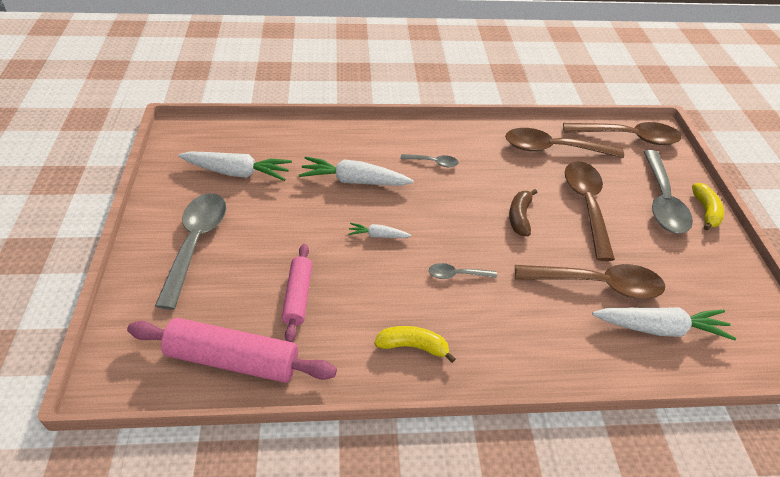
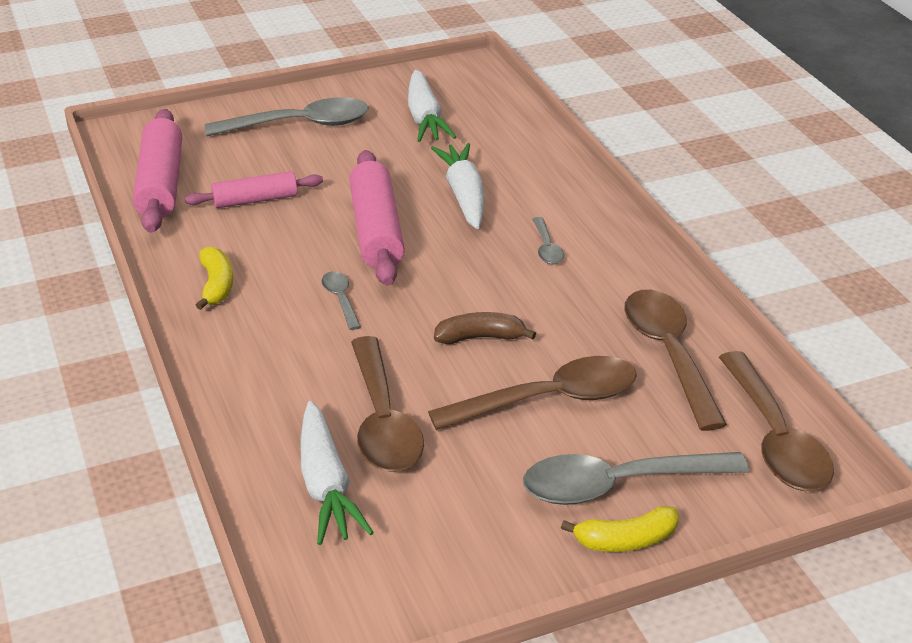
camera: 75 degrees right, 10 degrees down
(378, 235) = (376, 231): white carrot -> pink rolling pin

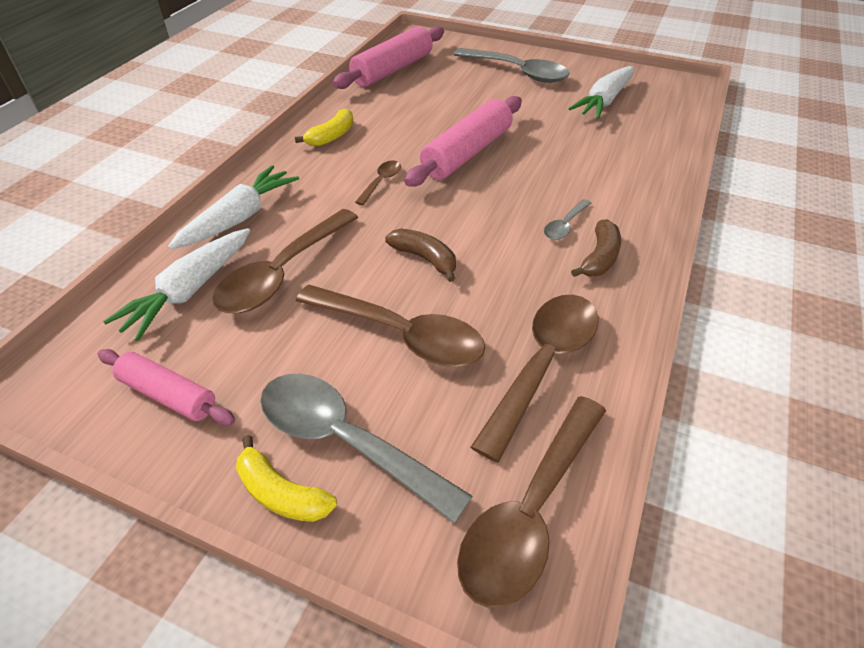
camera: 45 degrees right, 10 degrees up
(255, 200) = (427, 101): pink rolling pin -> pink rolling pin (168, 394)
(340, 299) = (381, 182): grey spoon -> brown spoon
(464, 195) = (558, 160): white carrot -> white carrot (240, 217)
(605, 258) = (599, 258): none -> brown banana

